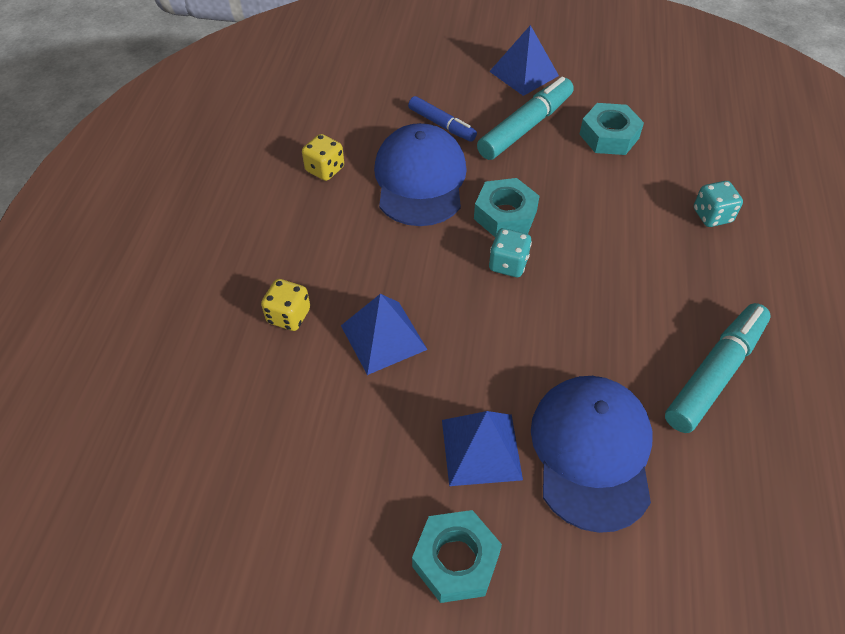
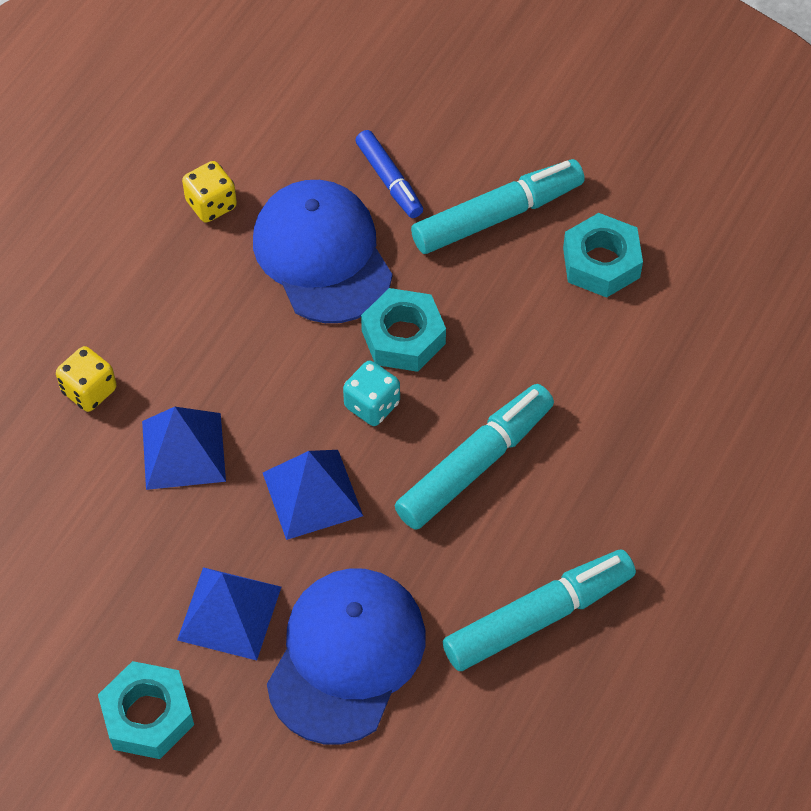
camera: 20 degrees right, 5 degrees up
(420, 179) = (322, 255): blue cap -> blue cap turned 45 degrees counterclockwise
(524, 73) = (541, 129): blue pyramid -> blue pyramid (312, 494)
(604, 282) = (475, 464): none -> turquoise marker
(712, 216) = (665, 419): turquoise dice -> none

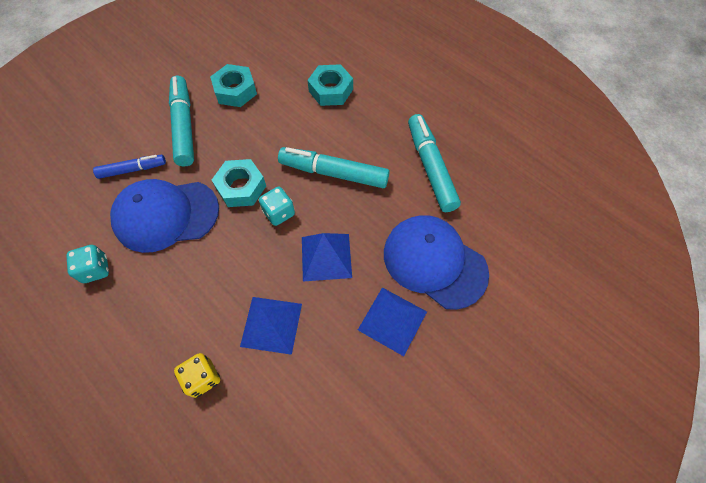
camera: 75 degrees left, 5 degrees up
(148, 715) = (452, 385): turquoise nut -> turquoise nut (330, 90)
(211, 204) = (96, 269): yellow dice -> turquoise dice
(475, 464) = (333, 173): turquoise marker -> turquoise marker turned 45 degrees counterclockwise

